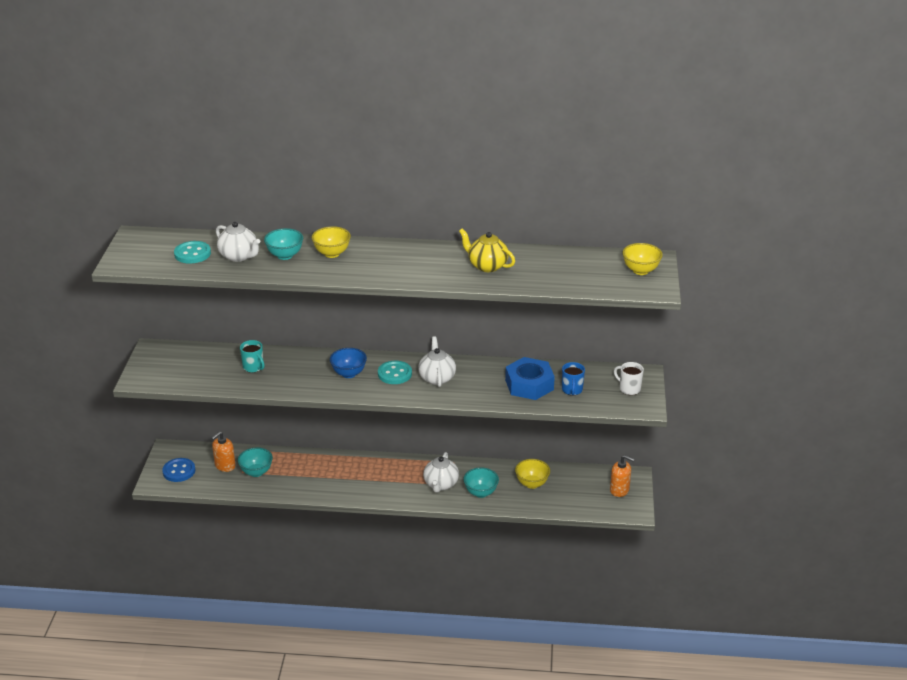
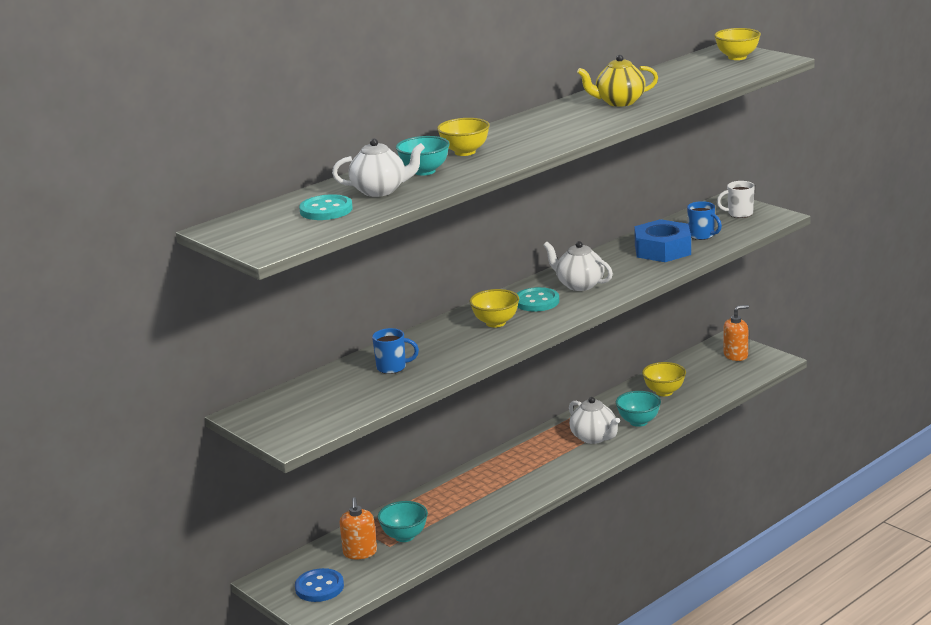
camera: 45 degrees left, 10 degrees down
(253, 367) = (392, 367): turquoise mug -> blue mug
(349, 374) = (495, 323): blue bowl -> yellow bowl

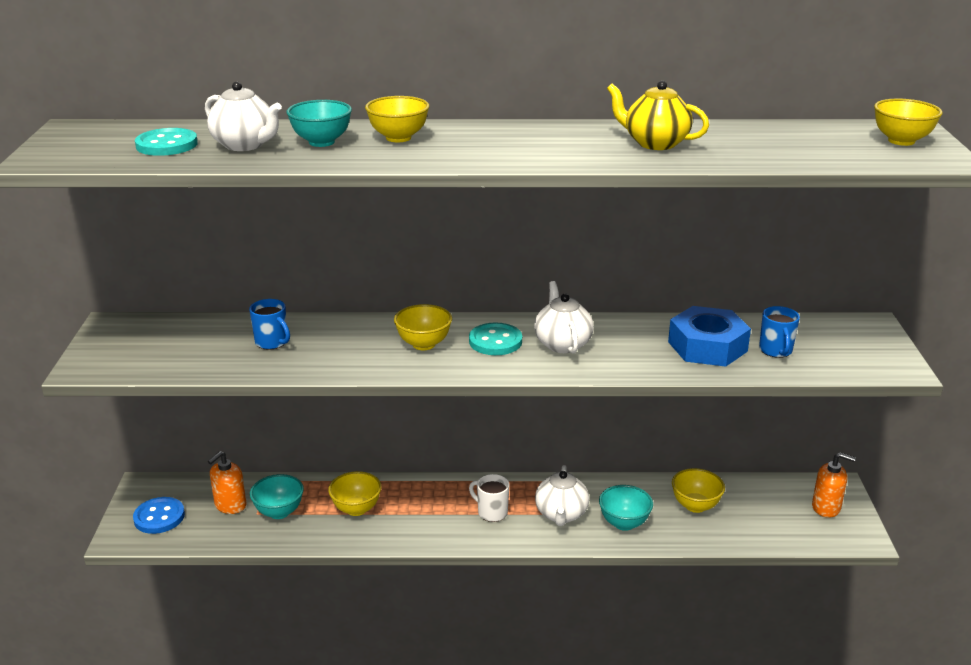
camera: 40 degrees right, 5 degrees up
(456, 506) = (356, 509): none -> yellow bowl
(739, 214) = (861, 345): white mug -> white mug (491, 512)

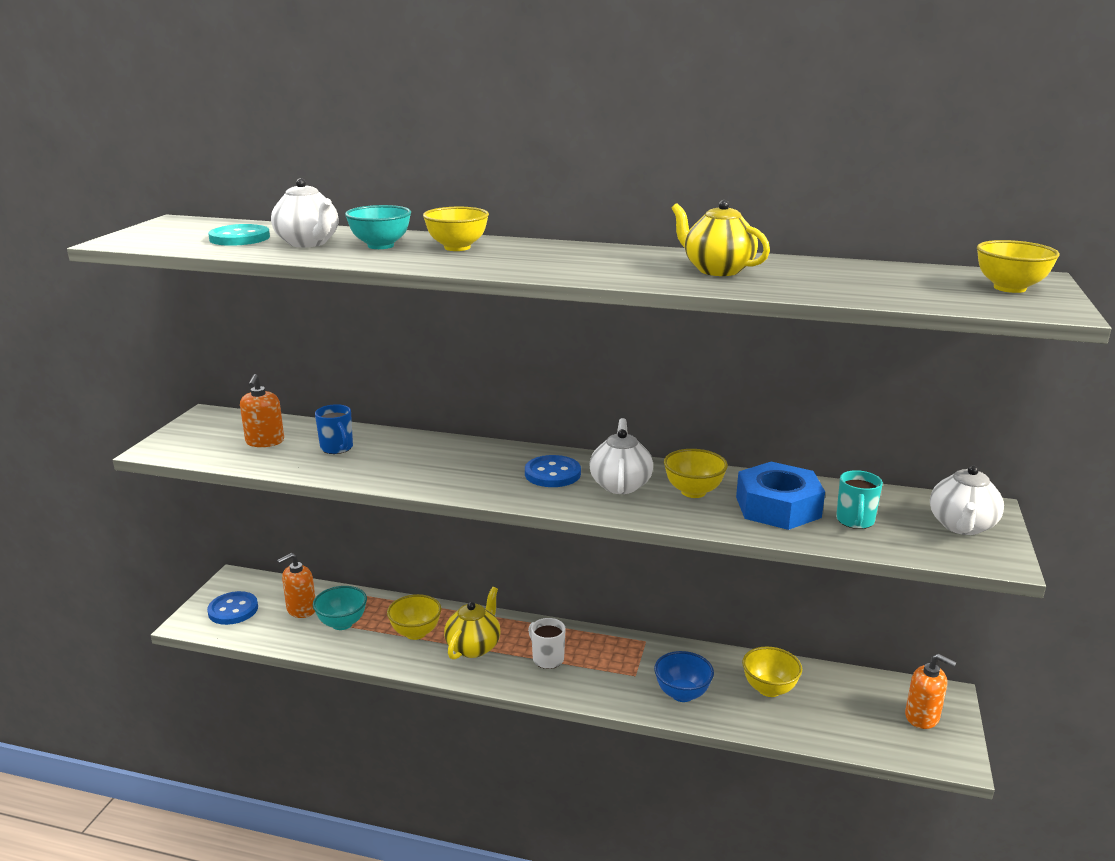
camera: 15 degrees right, 5 degrees down
(193, 345) = (265, 442): none -> orange soap dispenser
(418, 513) = (474, 647): none -> yellow teapot
(423, 344) = (479, 467): yellow bowl -> yellow bowl (693, 492)
(495, 341) = (552, 474): turquoise button -> blue button
(561, 514) = (618, 673): white teapot -> white teapot (961, 526)
(624, 523) = (682, 694): turquoise bowl -> blue bowl
(776, 351) = (855, 521): blue mug -> turquoise mug

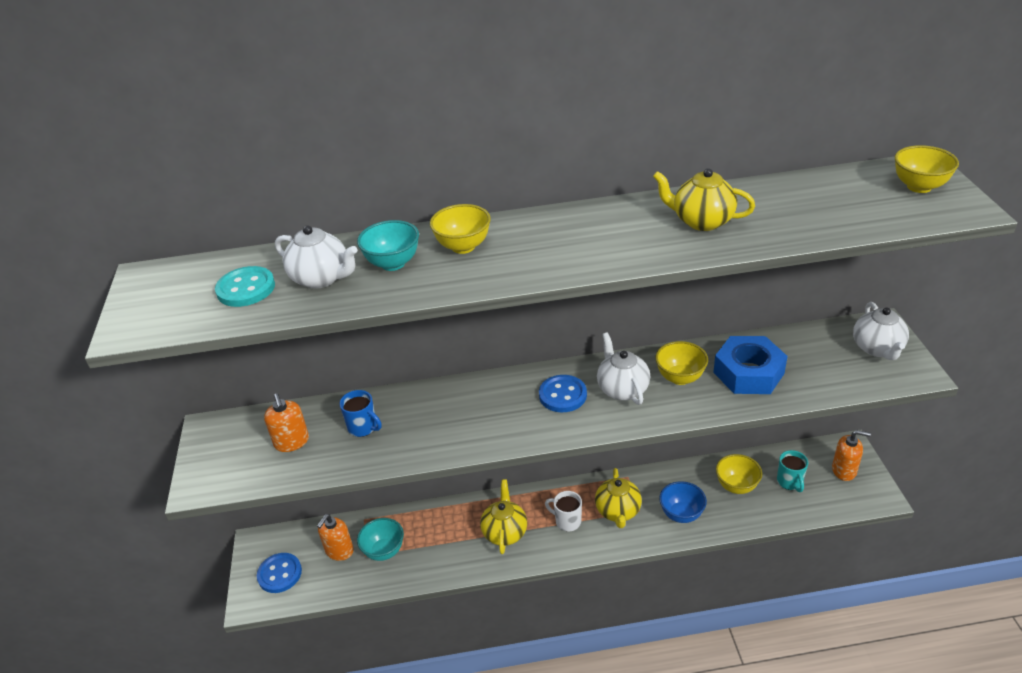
camera: 20 degrees left, 15 degrees up
(415, 633) = (450, 537): yellow bowl -> none
(610, 668) = (618, 511): none -> yellow teapot
(855, 521) = (808, 369): turquoise mug -> turquoise mug (790, 482)

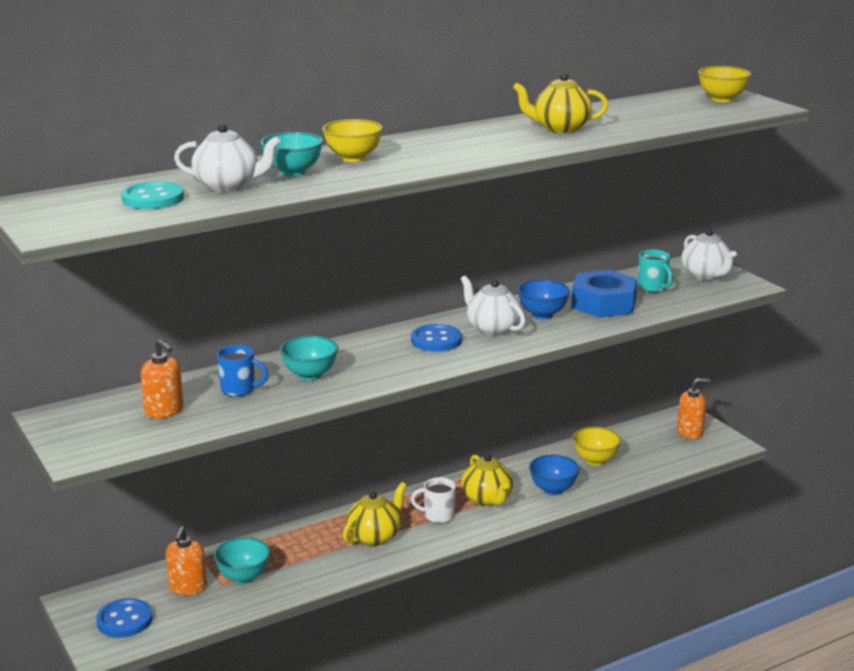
camera: 25 degrees left, 15 degrees down
(430, 421) = (310, 375): none -> turquoise bowl
(505, 532) = (375, 536): yellow teapot -> yellow teapot turned 60 degrees clockwise
(680, 378) = (542, 315): yellow bowl -> blue bowl
(790, 482) = (644, 449): turquoise mug -> turquoise mug (653, 288)

